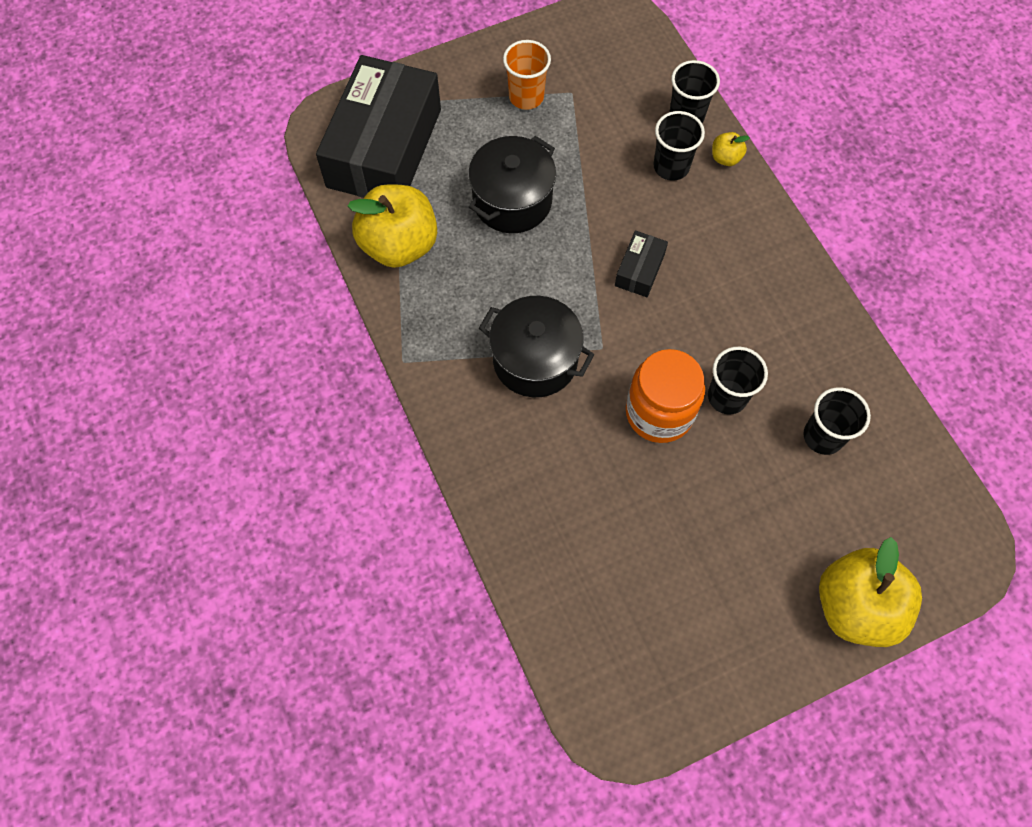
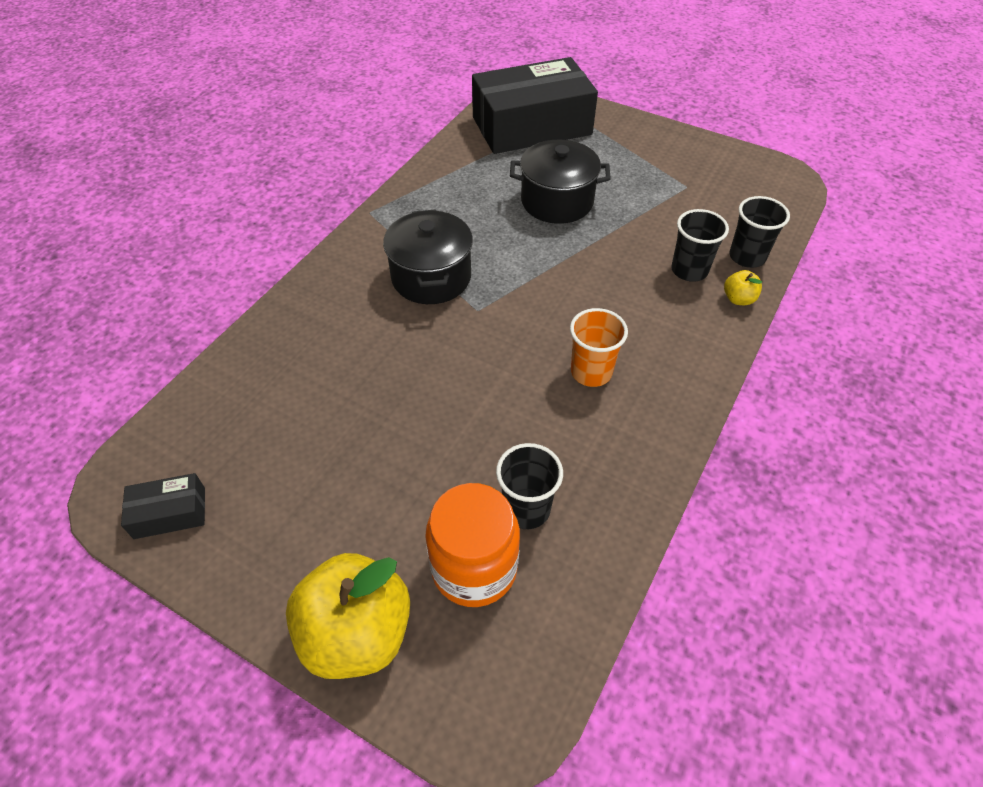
camera: 55 degrees right, 15 degrees down
(399, 245) = (462, 167): yellow apple -> none
(526, 97) = (653, 167): orange cup -> orange cup (591, 372)
(639, 270) = (572, 297): black box -> black box (170, 513)
(659, 412) = (448, 374): orange jar -> orange jar (474, 568)
(727, 396) = (504, 413): black cup -> none

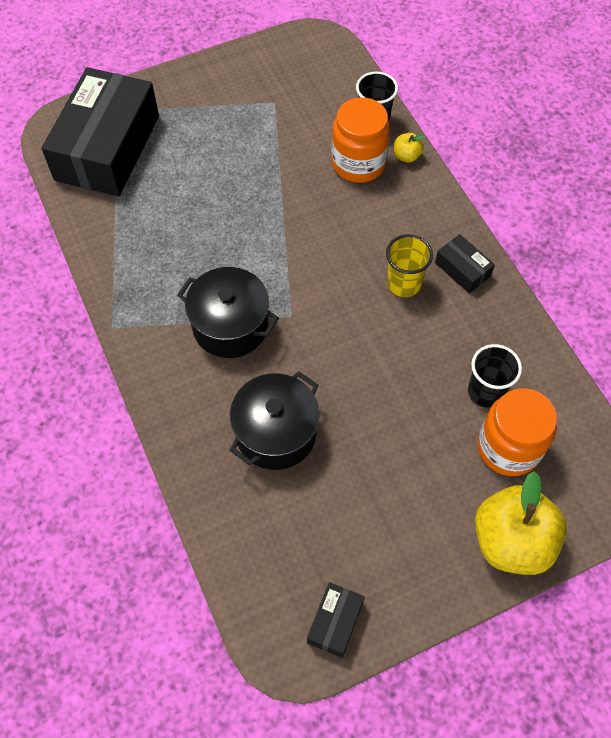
camera: 55 degrees left, 10 degrees up
(557, 201) = (217, 192): black pot -> black pot (276, 433)
(591, 372) = (404, 283): orange cup -> yellow cup
(656, 411) = (462, 269): none -> black box
(689, 270) = (358, 163): black cup -> orange jar

